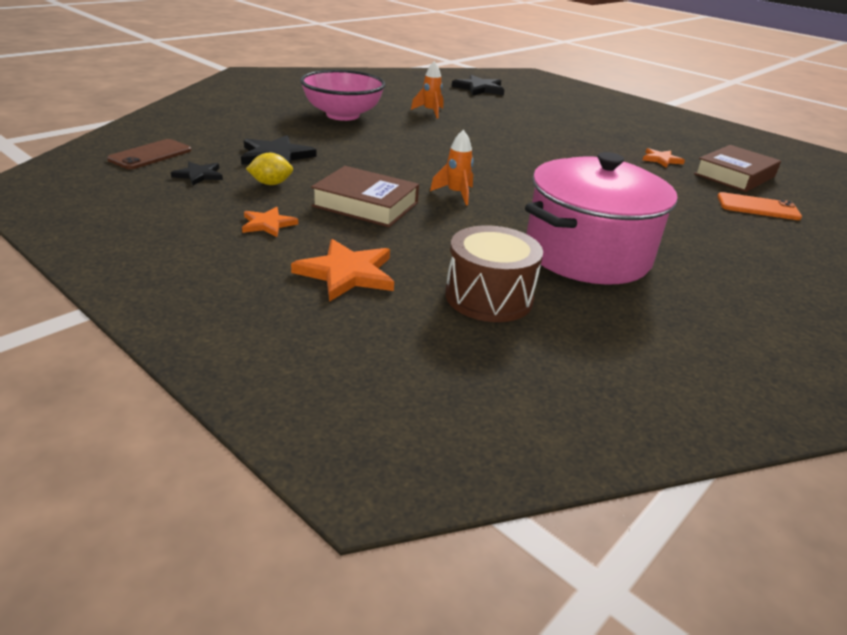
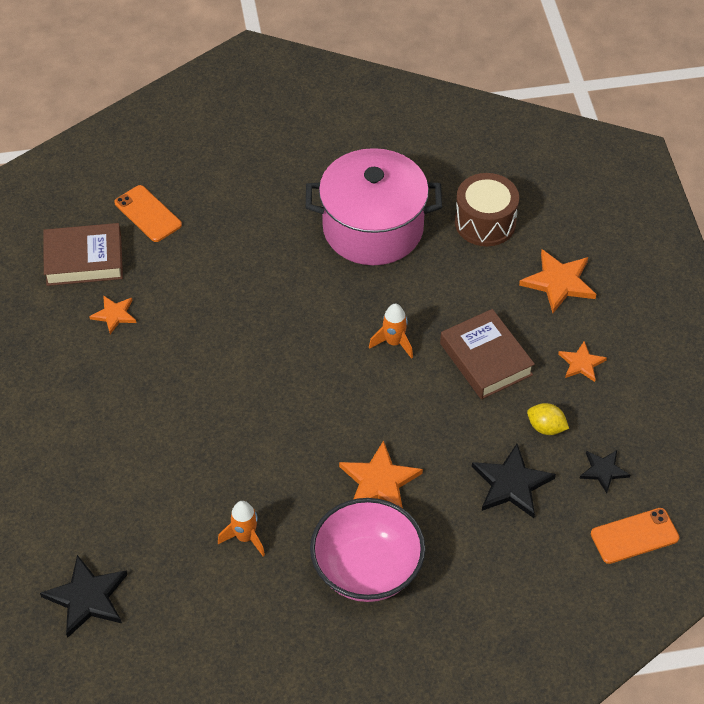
camera: 140 degrees left, 20 degrees up
(150, 155) = (634, 536): brown phone -> orange phone
(376, 140) = (379, 481): none -> orange star

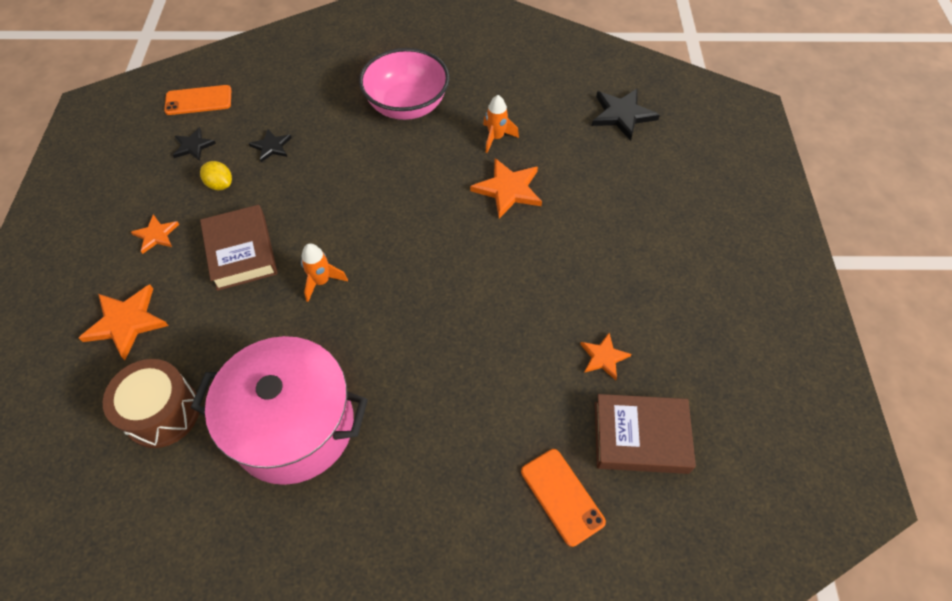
camera: 170 degrees left, 5 degrees up
(379, 481) = (377, 163): orange star -> orange star (508, 189)
(511, 484) = (271, 146): black star -> black star, size x0.60

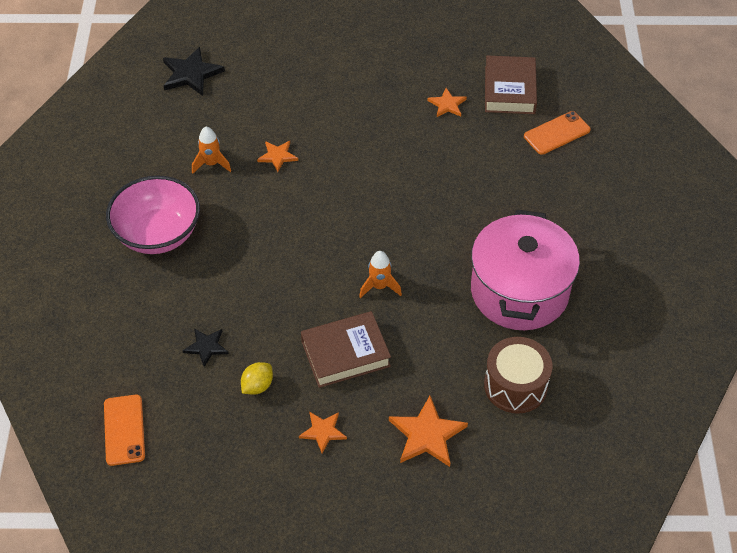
camera: 90 degrees left, 5 degrees down
(193, 146) = (198, 421): black star -> none
(508, 189) = (277, 156): orange star -> orange star, size x0.60

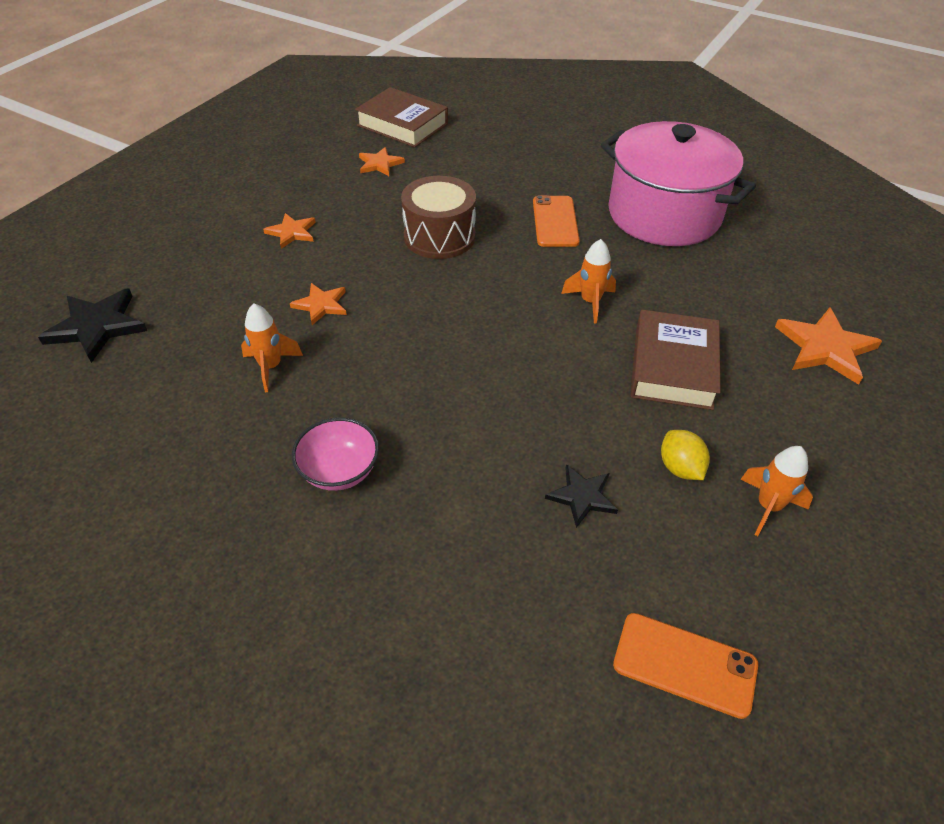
camera: 60 degrees left, 5 degrees down
(158, 234) = (339, 471): pink bowl -> pink bowl, size x0.55
(254, 438) = (768, 507): none -> orange rocket
(323, 431) = (785, 433): orange star -> orange star (292, 232)
(515, 385) = (785, 262): brown drum -> brown drum (439, 236)
(557, 133) = (484, 122): orange phone -> orange phone (555, 221)

